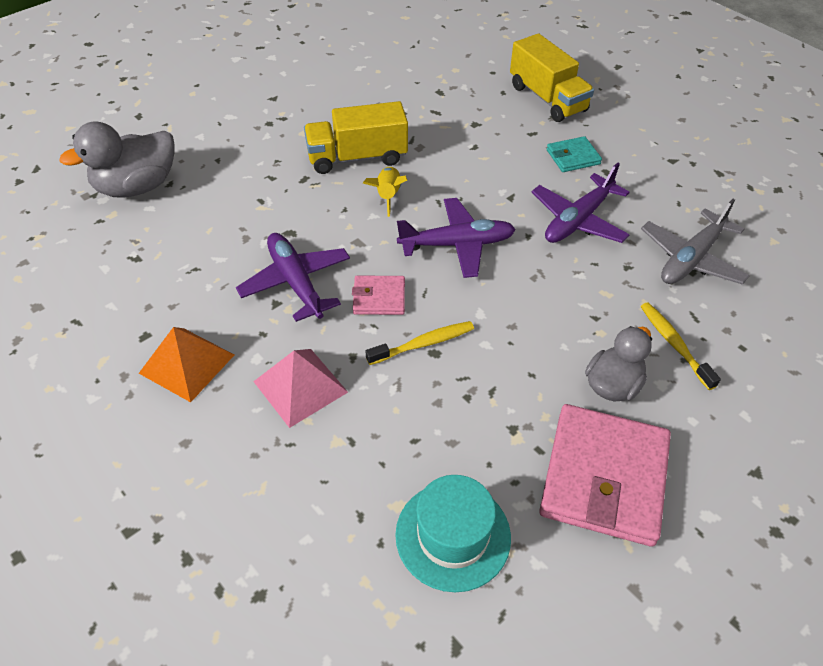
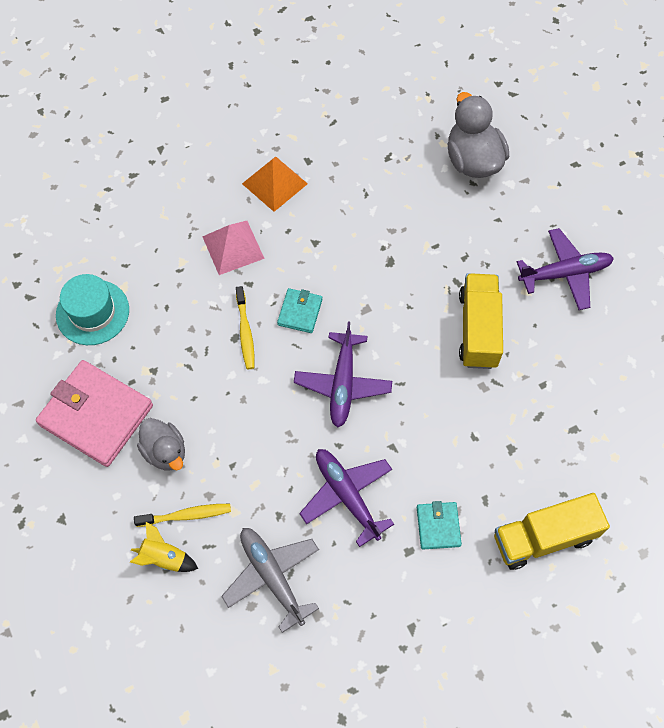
camera: 105 degrees right, 15 degrees up
(296, 282) = (333, 258): purple plane -> purple plane (565, 273)
(379, 298) = (300, 312): pink wallet -> turquoise wallet
(388, 196) = (418, 344): yellow rocket -> yellow rocket (164, 557)

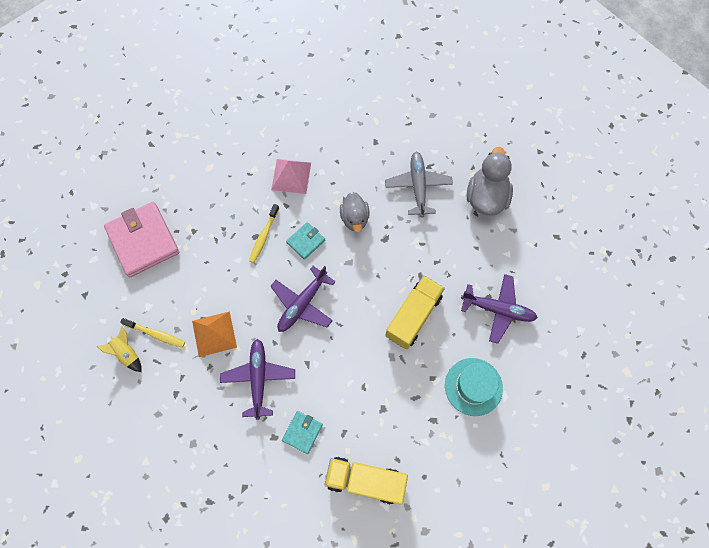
camera: 30 degrees right, 5 degrees up
(92, 312) = (181, 174): turquoise hat -> turquoise hat (473, 386)
(165, 452) = (168, 287): grey duck -> grey duck (354, 218)
(272, 576) = (181, 403): grey plane -> grey plane (418, 186)
(274, 183) = (344, 146): orange pyramid -> orange pyramid (214, 334)

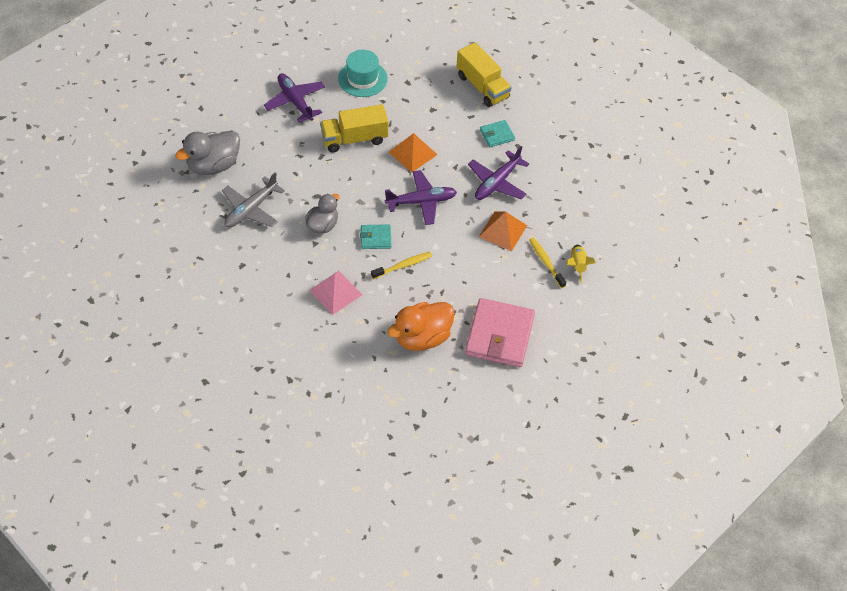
camera: 140 degrees left, 15 degrees down
(198, 193) = (422, 337): none -> orange duck
(354, 345) = (413, 153): none -> orange pyramid

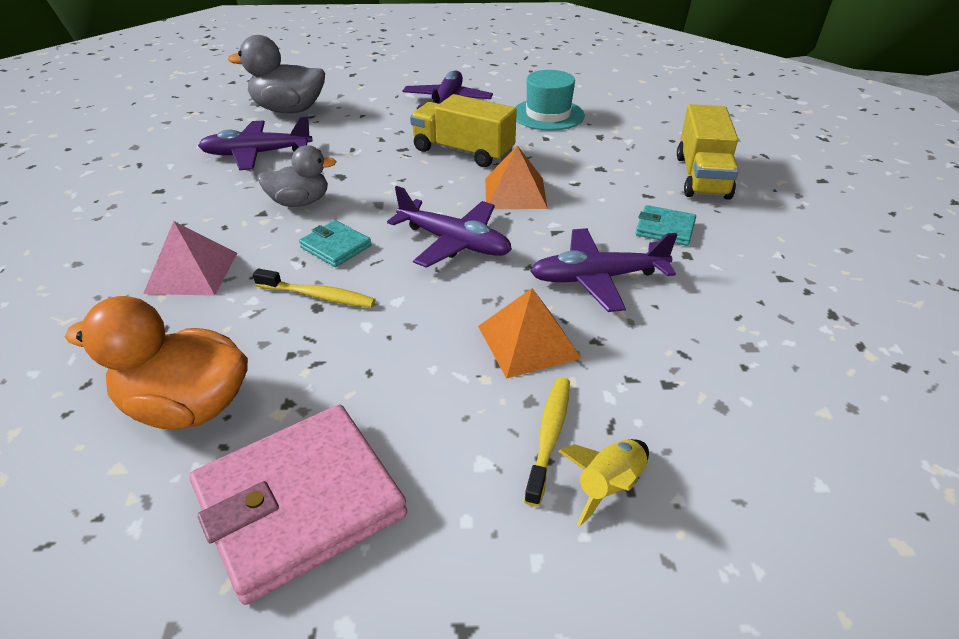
camera: 45 degrees right, 15 degrees down
(251, 209) = (256, 154): grey plane -> purple plane

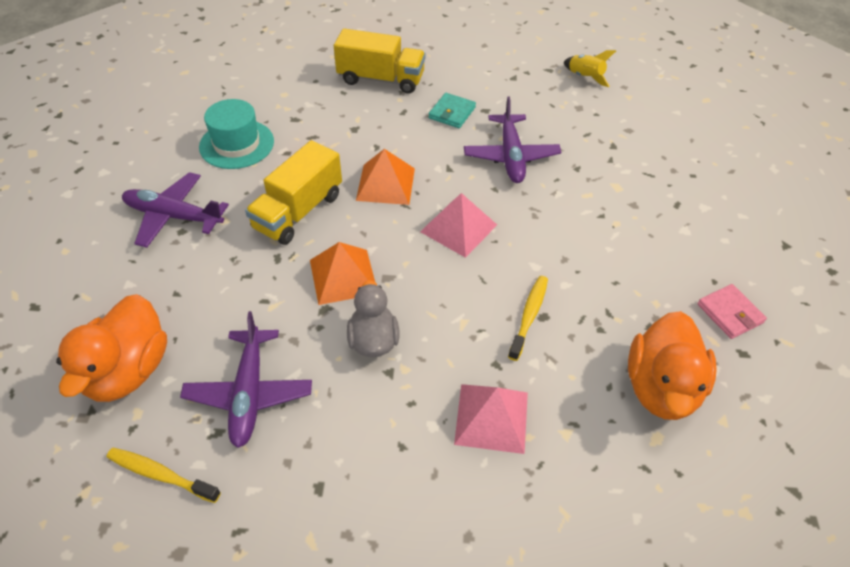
camera: 85 degrees left, 10 degrees up
(289, 110) = (128, 371): grey duck -> orange duck
(300, 503) = (730, 313): pink wallet -> pink wallet, size x0.49
(335, 247) = (457, 307): turquoise wallet -> none
(454, 242) = (459, 228): purple plane -> pink pyramid
(528, 342) = (580, 199): orange pyramid -> orange pyramid (343, 276)
(549, 436) = (660, 200): yellow toothbrush -> yellow toothbrush (160, 474)
(609, 486) = (692, 182): yellow rocket -> yellow rocket (585, 77)

